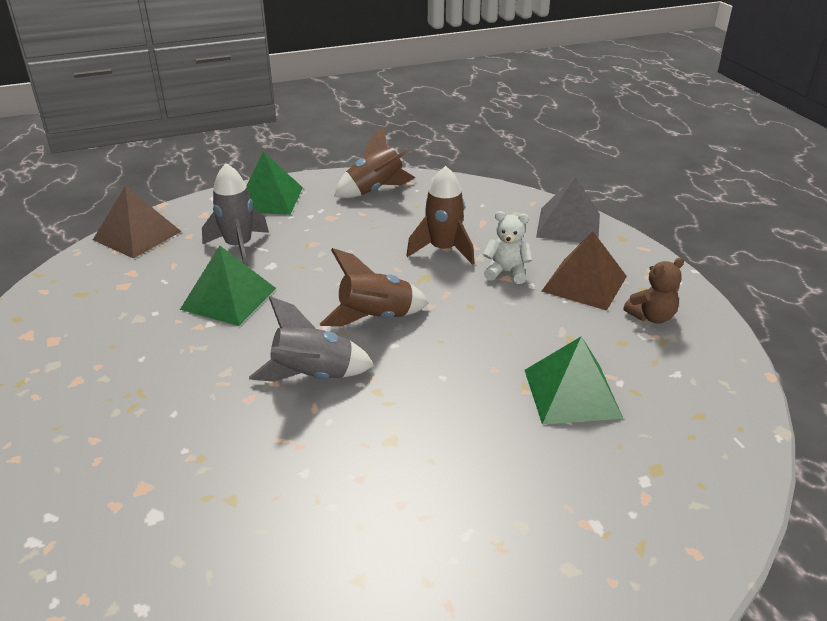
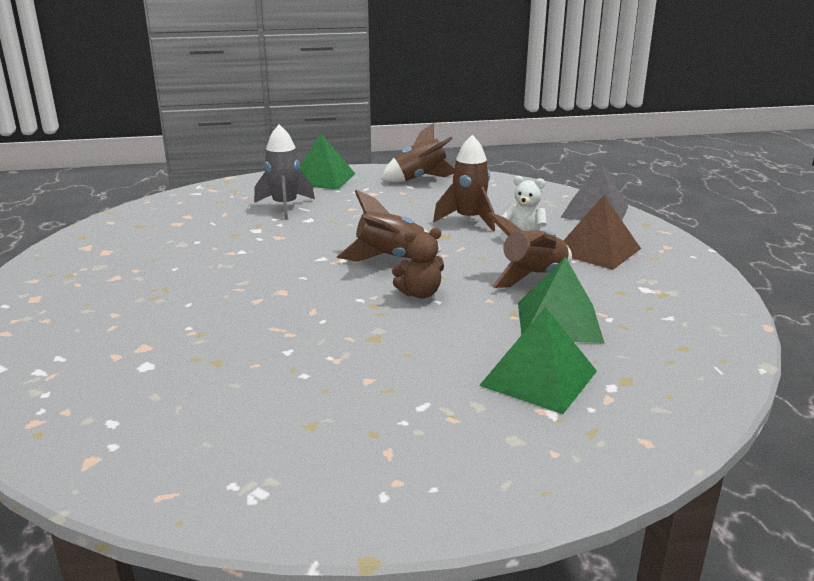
camera: 10 degrees right, 10 degrees down
(137, 235) = (201, 194): brown pyramid -> none
(228, 298) = (263, 237): green pyramid -> green pyramid (538, 378)
(313, 376) = (319, 290): grey rocket -> none
(530, 329) = (533, 277): none -> brown rocket
(651, 317) = (656, 277): brown teddy bear -> brown teddy bear (420, 294)

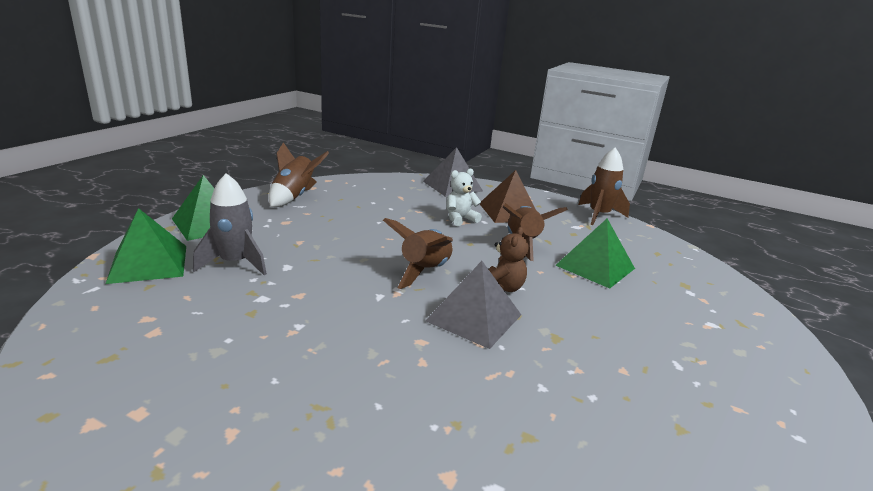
camera: 55 degrees left, 0 degrees up
(348, 298) = (474, 317): none -> grey pyramid
(469, 220) = (402, 218): brown rocket -> brown rocket (599, 215)
(538, 378) = (665, 307): green pyramid -> green pyramid (148, 263)

